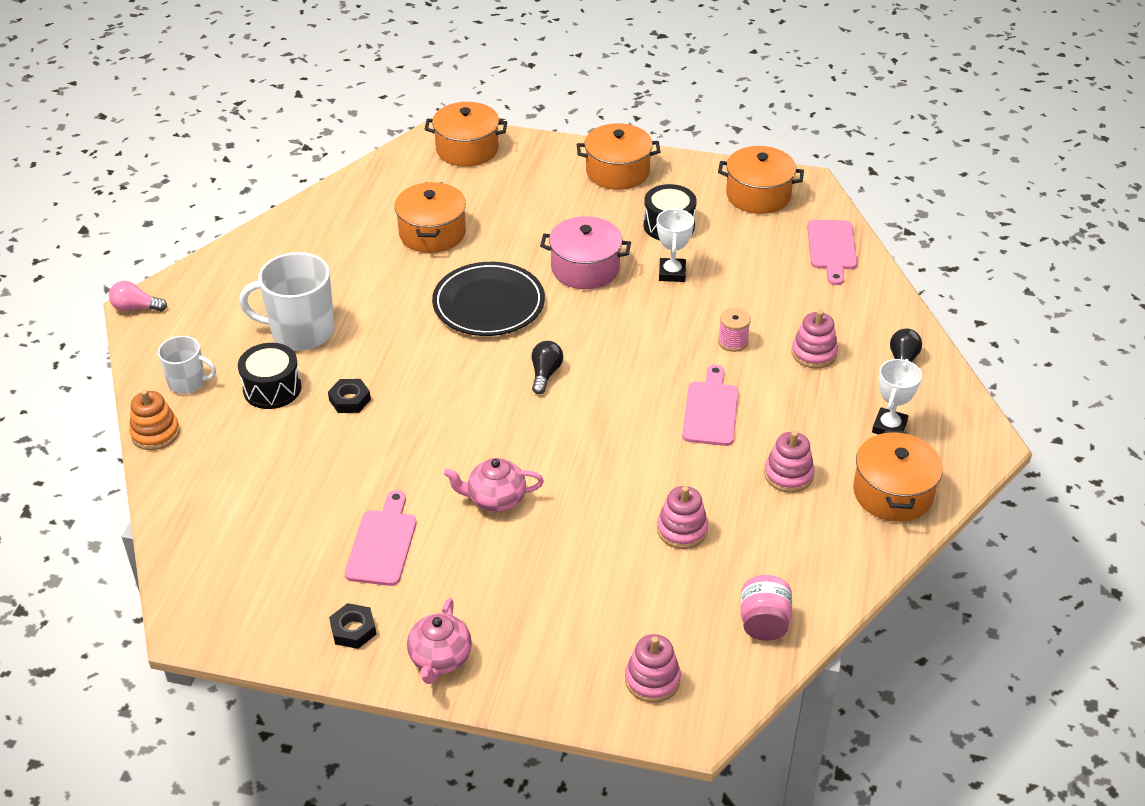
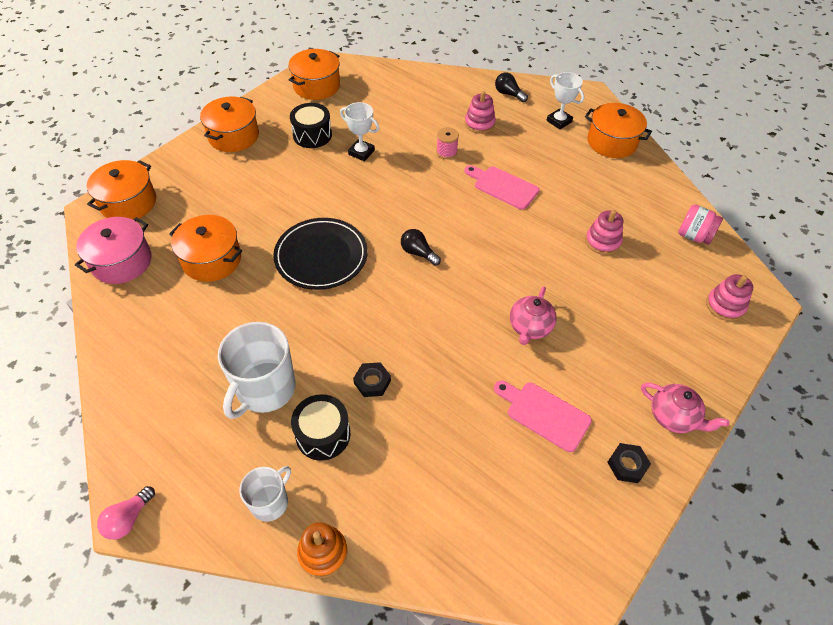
camera: 65 degrees left, 10 degrees up
(585, 268) = (323, 191): pink pot -> pink pot (122, 262)
(788, 475) = (577, 176): pink stacking toy -> none
(831, 248) = (392, 79): pink cutting board -> none

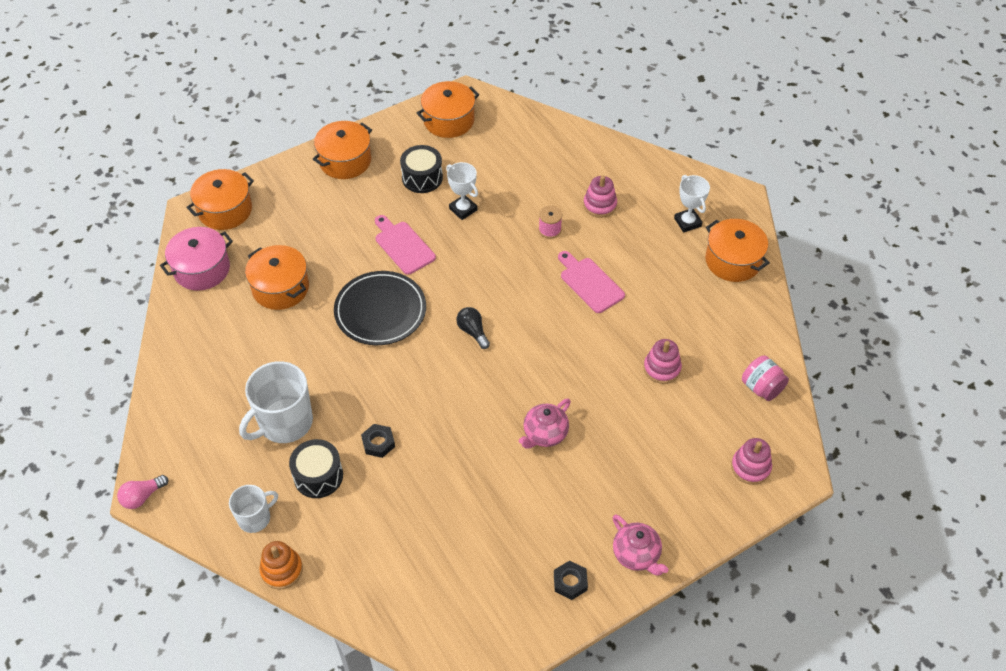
camera: 20 degrees right, 0 degrees up
(508, 94) = (648, 176): black light bulb -> none
(544, 414) = (518, 516): pink cutting board -> pink cutting board (403, 246)

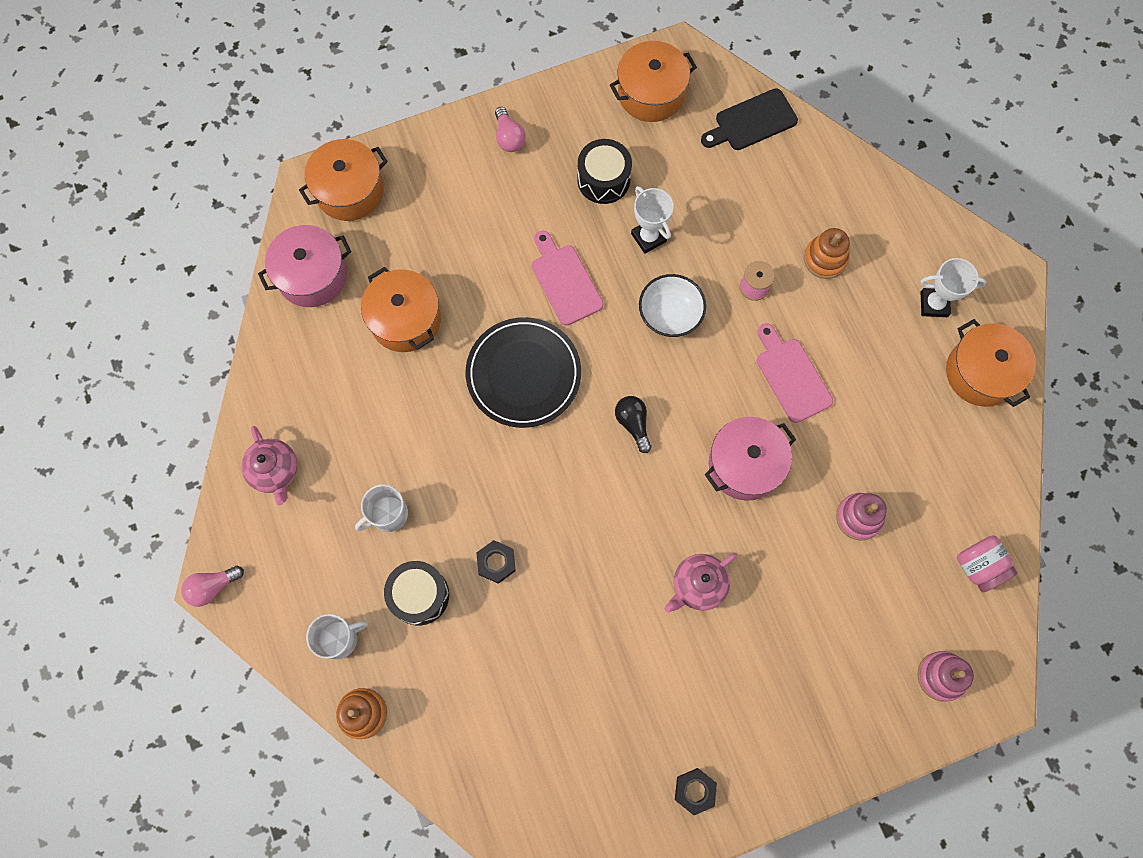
camera: 10 degrees right, 20 degrees up
(284, 422) = (388, 514): white mug -> white mug, size x0.57
(345, 161) = (509, 137): orange pot -> pink light bulb
(488, 256) = (670, 314): none -> white bowl
(527, 128) = (752, 121): none -> black cutting board
(566, 346) = (745, 465): none -> pink pot
(599, 205) = (825, 259): pink stacking toy -> orange stacking toy
(636, 555) = (780, 769): pink teapot -> pink teapot (275, 471)
(687, 222) = (934, 304): white trophy -> white trophy turned 75 degrees counterclockwise

